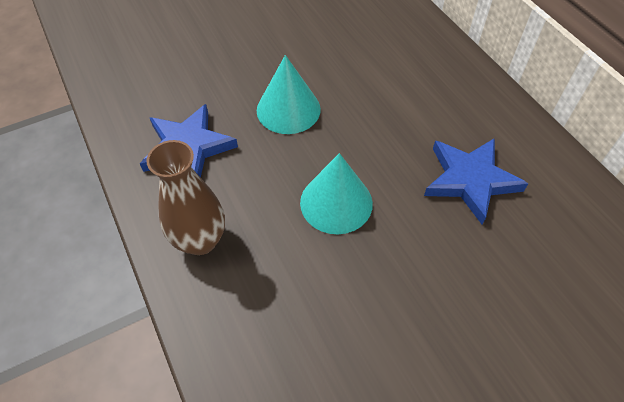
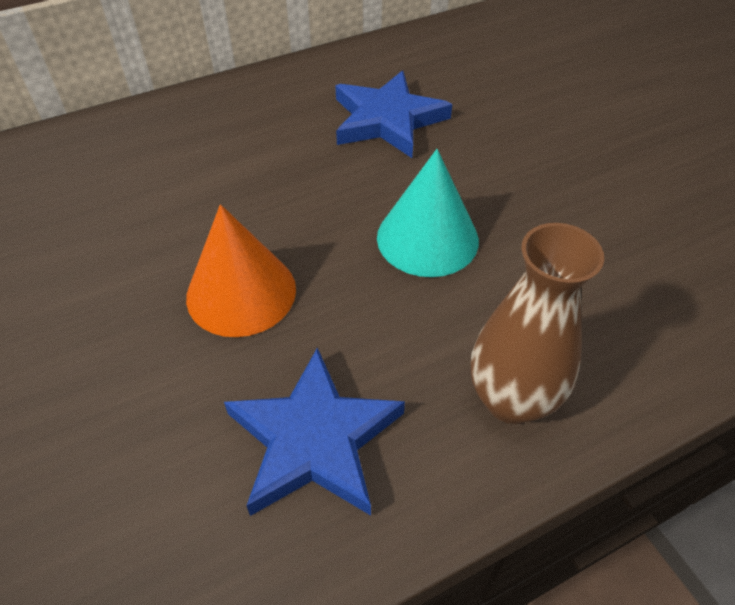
camera: 90 degrees left, 5 degrees down
(288, 109) = (241, 292): turquoise cone -> orange cone

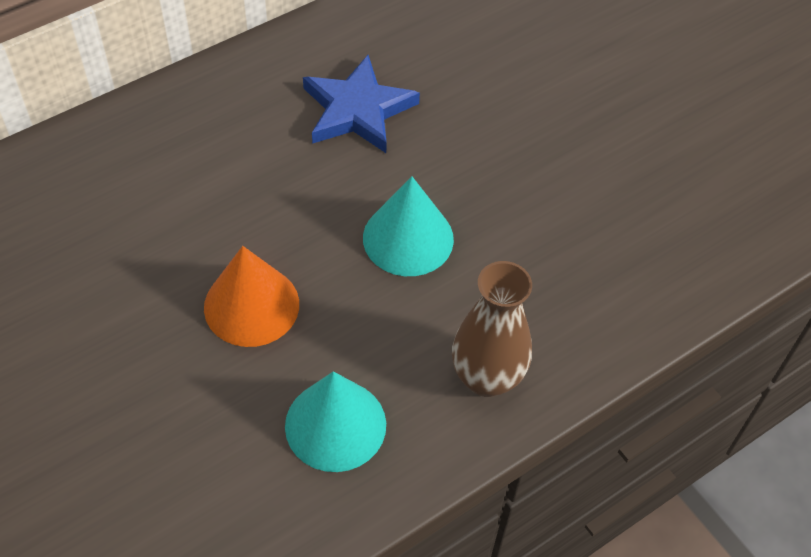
camera: 10 degrees left, 5 degrees up
(314, 440) = (335, 425): blue star -> turquoise cone

